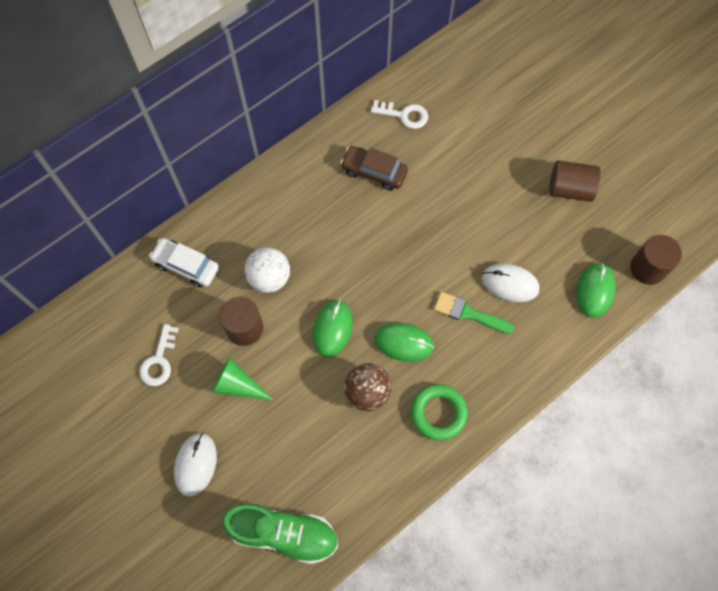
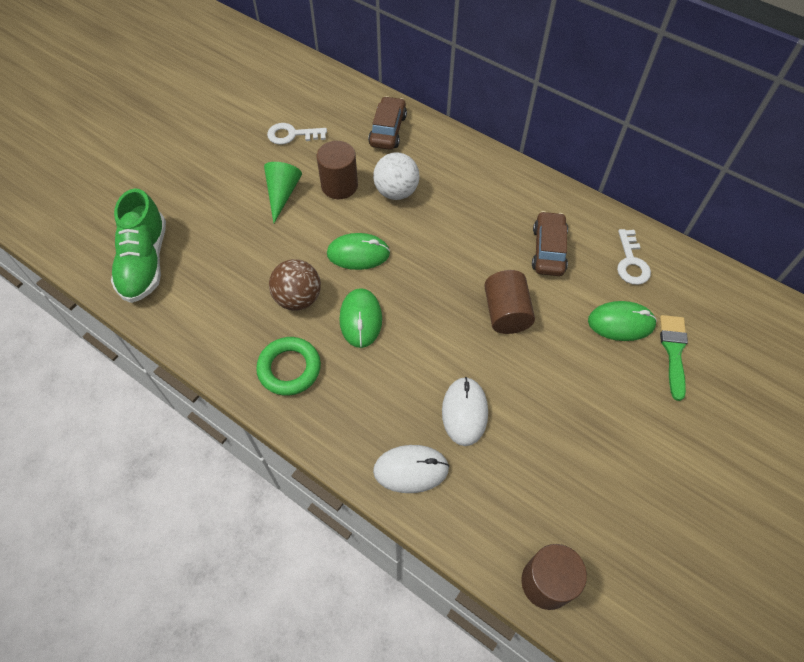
camera: 75 degrees right, 10 degrees down
(186, 266) = (388, 130): white car -> brown car
(196, 464) = (201, 183): white mouse -> white mouse (411, 470)
(468, 313) = (413, 375): green brush -> green brush (673, 351)
(570, 189) = (619, 459): brown cylinder -> brown cylinder (506, 313)
(595, 291) = (489, 515): green mouse -> green mouse (621, 323)

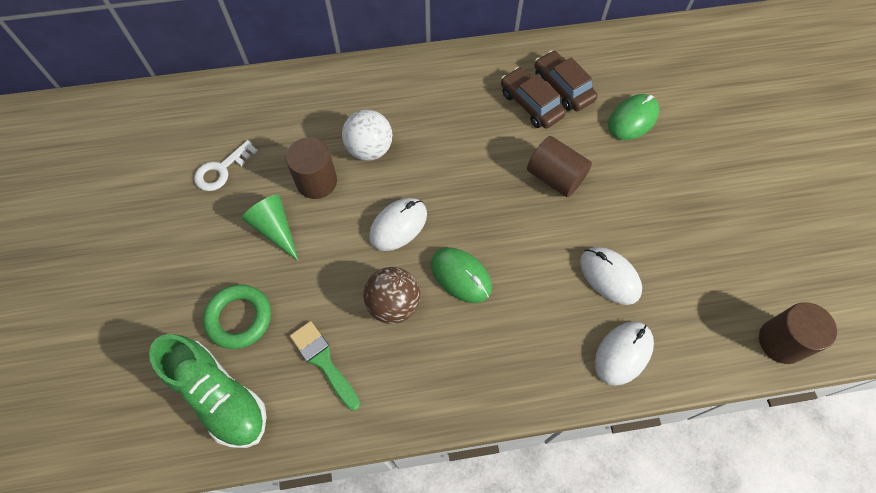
camera: 45 degrees left, 5 degrees up
(289, 368) = (453, 366): green ring -> green ring (239, 318)
(358, 254) = (398, 225): green mouse -> white mouse
(388, 130) = (302, 102): brown car -> brown car (563, 87)
(631, 262) = (592, 69): white key -> none
(673, 351) = (682, 111): green brush -> green brush (323, 361)

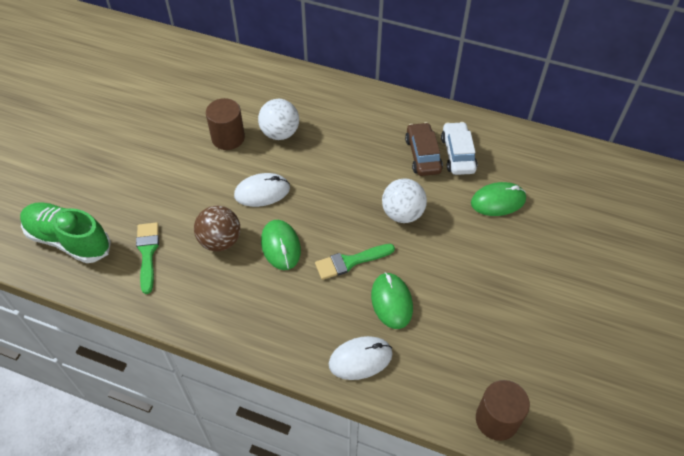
camera: 30 degrees right, 10 degrees down
(219, 396) = (69, 240): green shoe -> green shoe turned 135 degrees clockwise
(221, 170) = (172, 102): white key -> none
(239, 318) = (115, 199): green ring -> none
(275, 228) = (178, 155): green cone -> none
(541, 255) = (350, 262): none -> green brush
(555, 177) = (402, 213): brown cylinder -> white ball
(563, 87) = (457, 154): brown car -> white car
(610, 276) = (391, 302): white mouse -> green mouse

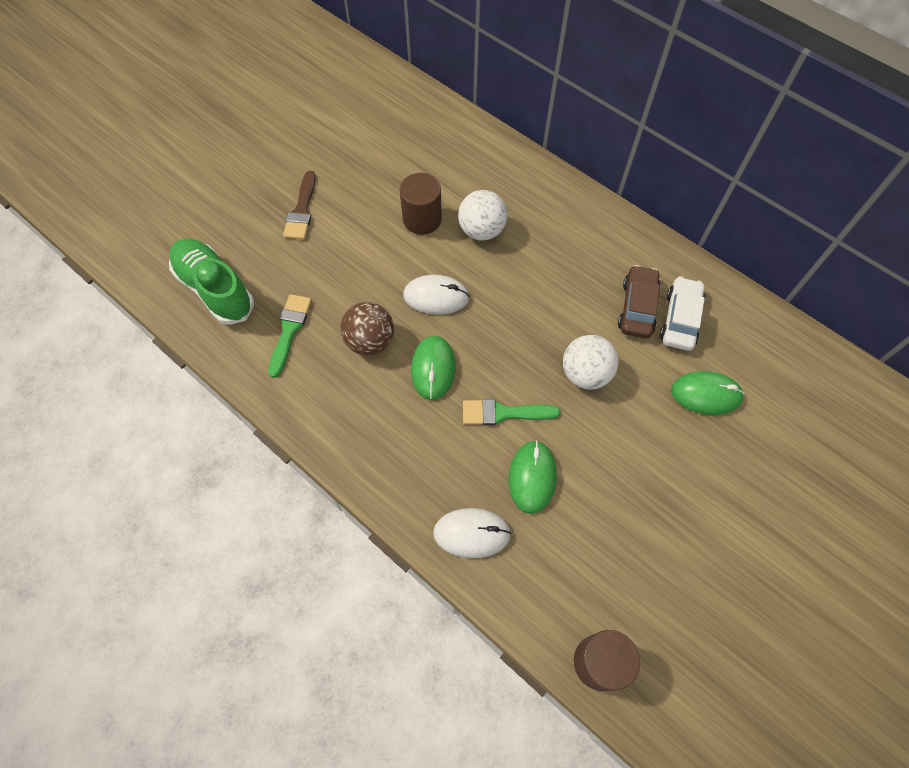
camera: 20 degrees right, 10 degrees up
(123, 158) = (301, 210): none -> brown brush

